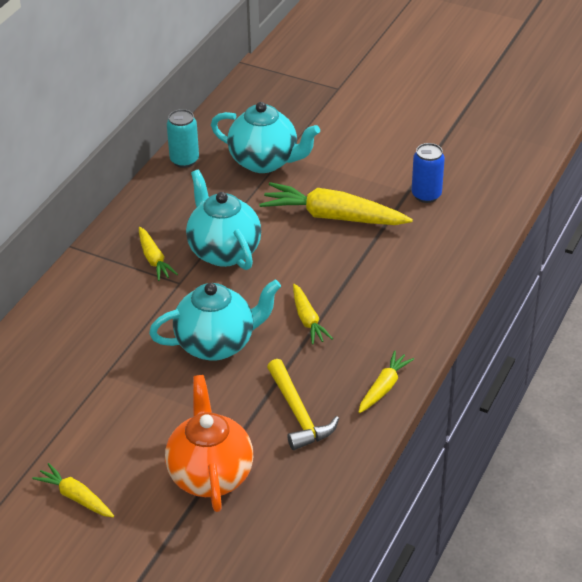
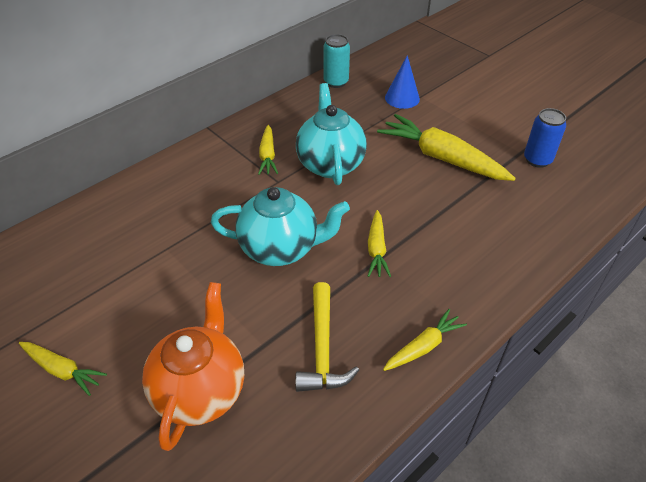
camera: 20 degrees right, 5 degrees up
(76, 497) = (62, 370): yellow carrot -> yellow carrot turned 150 degrees clockwise
(265, 162) = (402, 98): turquoise teapot -> blue cone

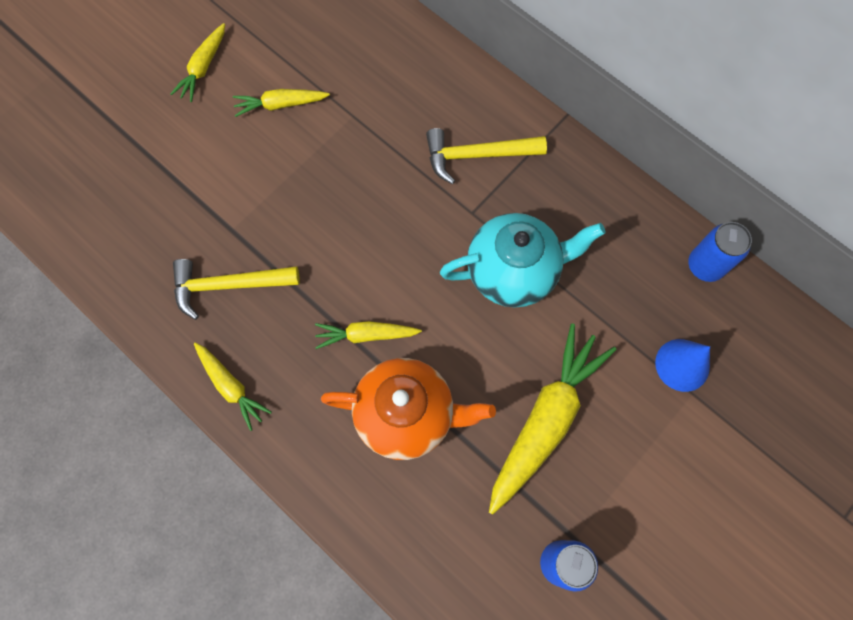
camera: 85 degrees right, 25 degrees up
(200, 390) = (182, 183): orange teapot -> orange teapot (407, 414)
(228, 175) = (477, 155): none -> yellow hammer
(268, 155) = (520, 194): yellow carrot -> yellow carrot (280, 105)
(281, 248) = (360, 230): turquoise teapot -> none
(336, 82) = (705, 265): turquoise can -> blue can

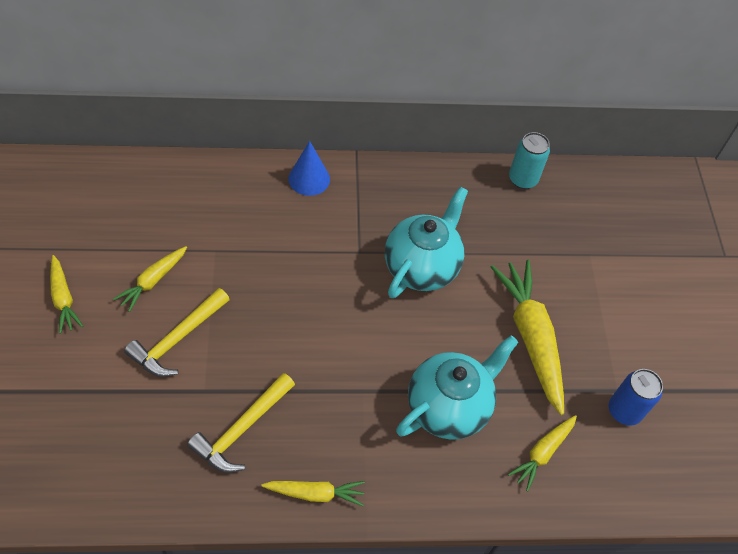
camera: 50 degrees left, 15 degrees down
(366, 335) = (371, 380): yellow carrot -> yellow carrot (543, 453)
(407, 414) = (449, 406): orange teapot -> turquoise teapot
(477, 155) = (326, 215): yellow hammer -> yellow hammer (177, 339)
(682, 365) = (568, 243): blue cone -> blue cone (309, 179)
(705, 265) = (523, 179): blue can -> turquoise can

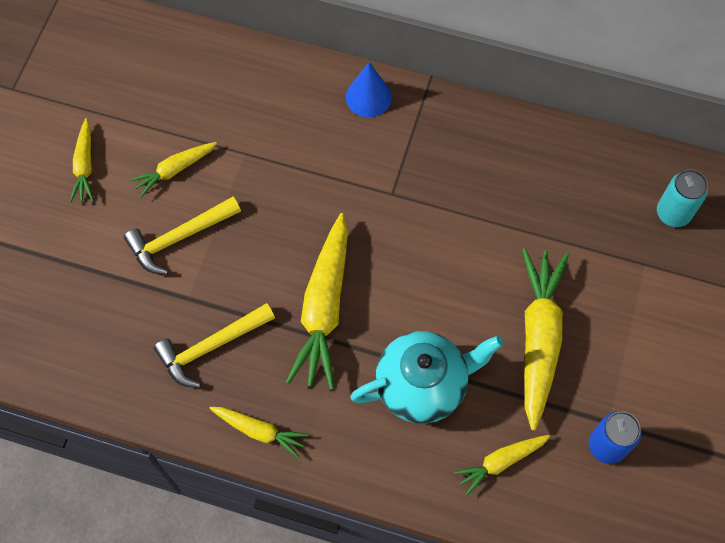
camera: 25 degrees right, 10 degrees up
(335, 364) = (324, 308): none -> yellow carrot
(422, 267) = (452, 228): turquoise teapot -> none
(523, 179) = (605, 156): turquoise can -> turquoise can (673, 213)

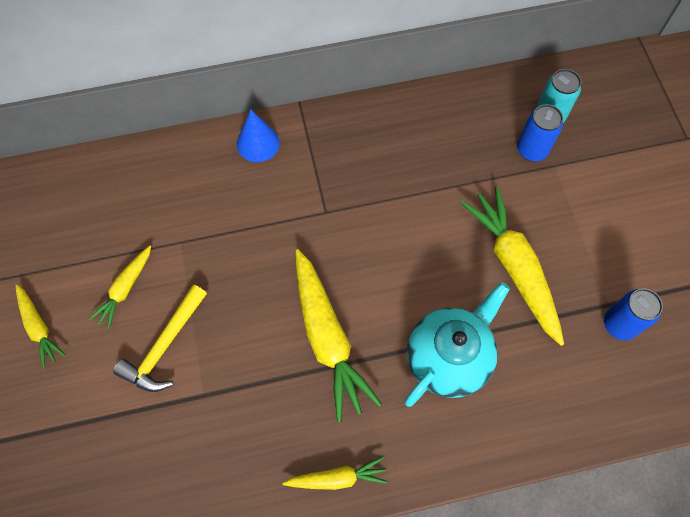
camera: 30 degrees left, 0 degrees up
(211, 347) = (250, 427): yellow hammer -> none
(500, 462) = (549, 386): yellow carrot -> none
(632, 237) = (532, 150): none -> blue can

